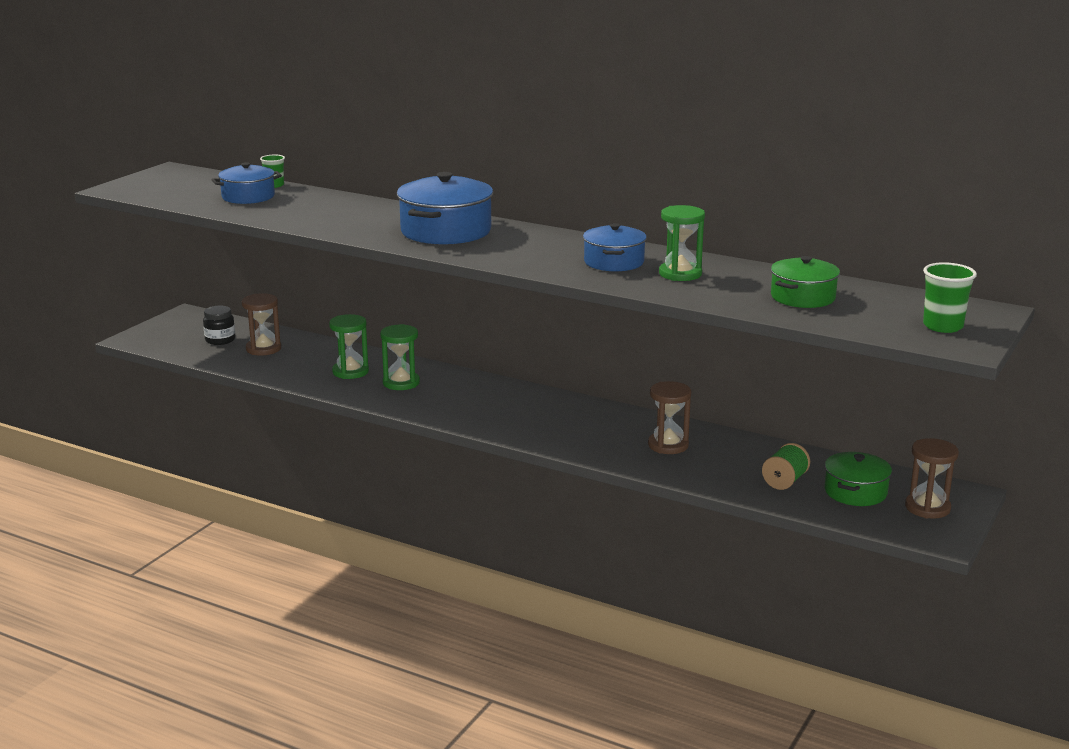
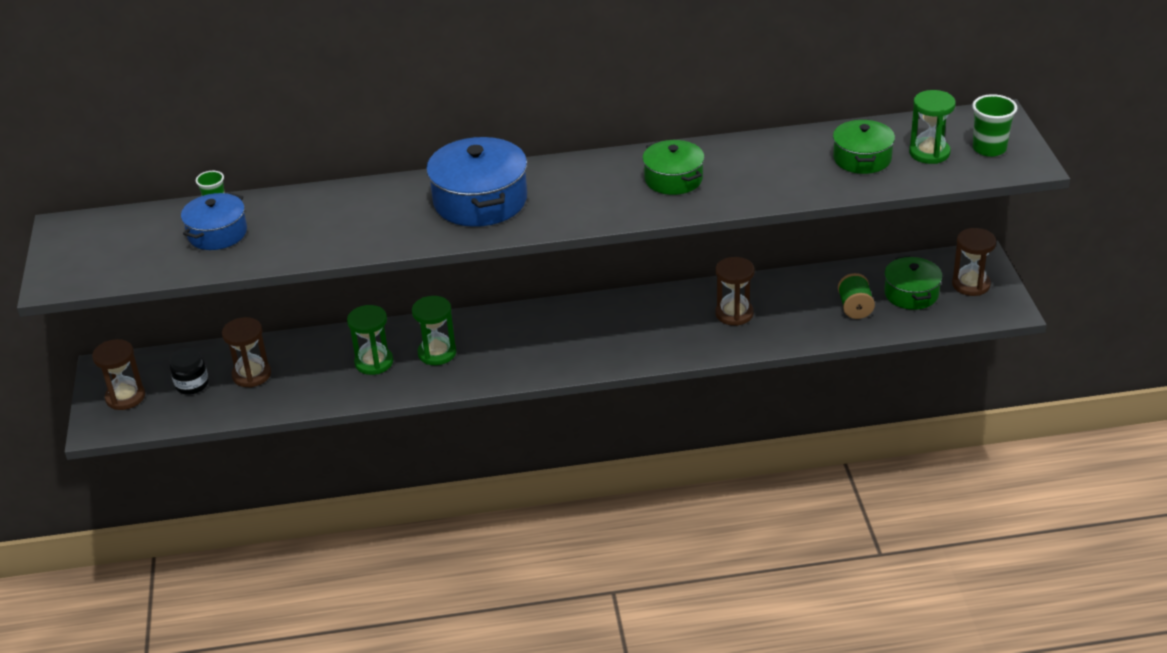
camera: 35 degrees left, 15 degrees up
(172, 331) = (125, 397): none -> brown hourglass
(614, 262) = (673, 179): blue pot -> green pot
(680, 274) = (742, 171): green hourglass -> green hourglass (929, 153)

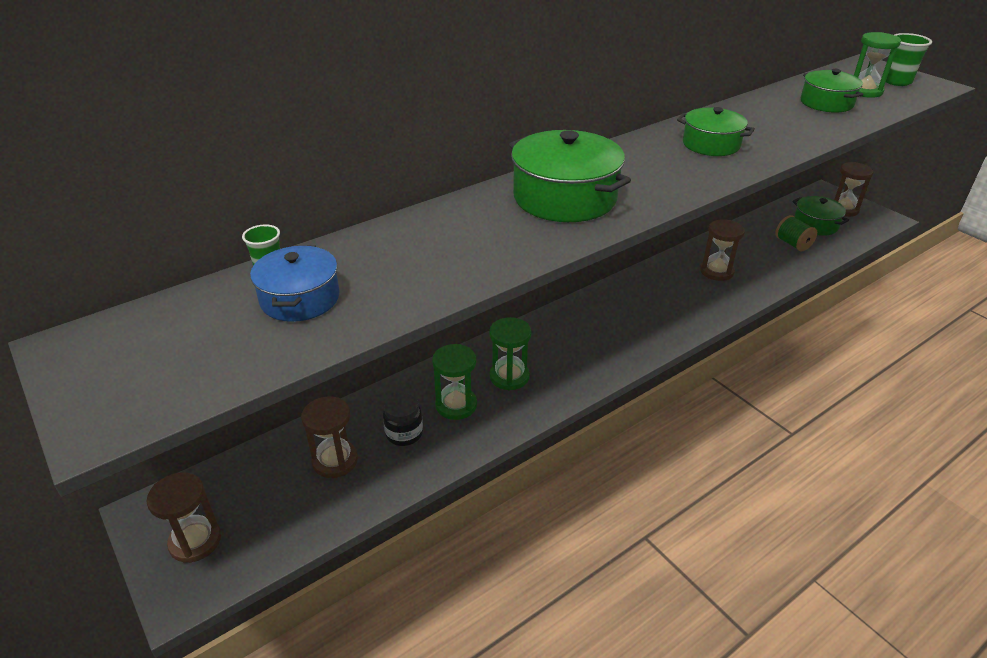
camera: 30 degrees left, 0 degrees up
(192, 385) = (271, 496): black jar -> black jar (404, 433)
(480, 201) = (564, 198): blue pot -> green pot

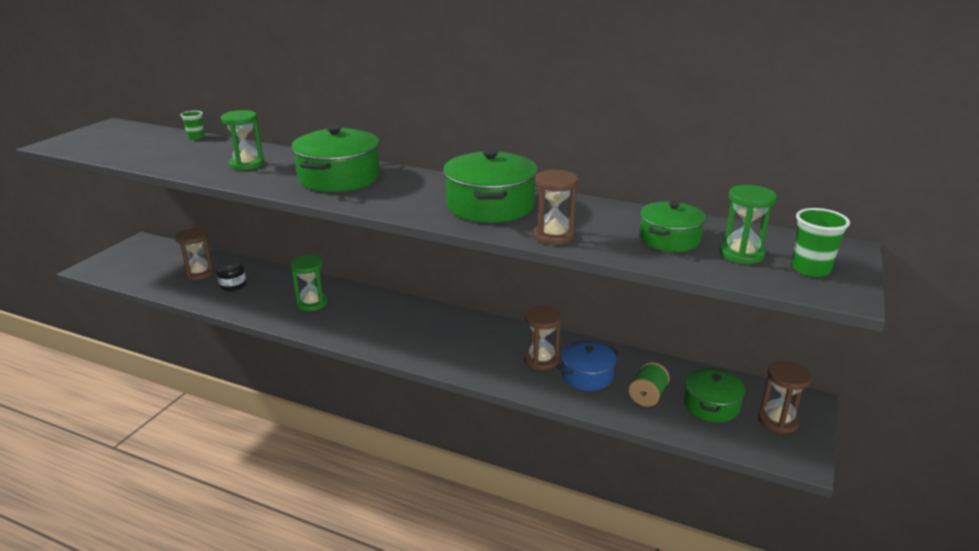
camera: 60 degrees right, 10 degrees down
(195, 541) = (125, 259): brown hourglass -> brown hourglass (553, 236)
(300, 299) = (170, 149): blue pot -> blue pot (587, 375)
(456, 405) = (270, 294): green hourglass -> green hourglass (247, 164)
(711, 144) = (490, 206): green pot -> green pot, size x1.61

